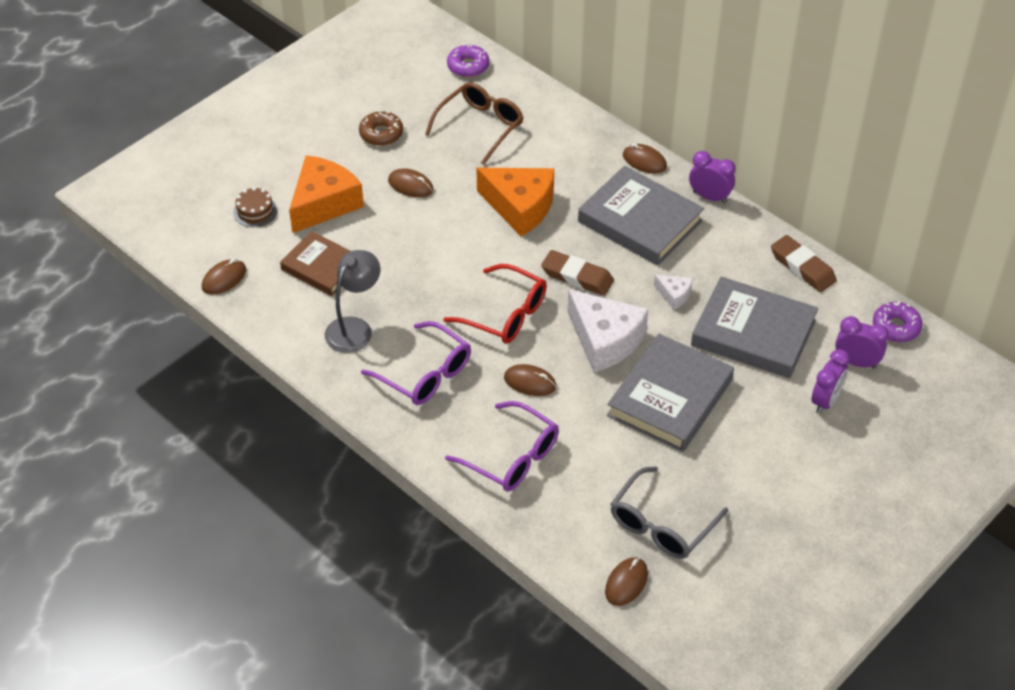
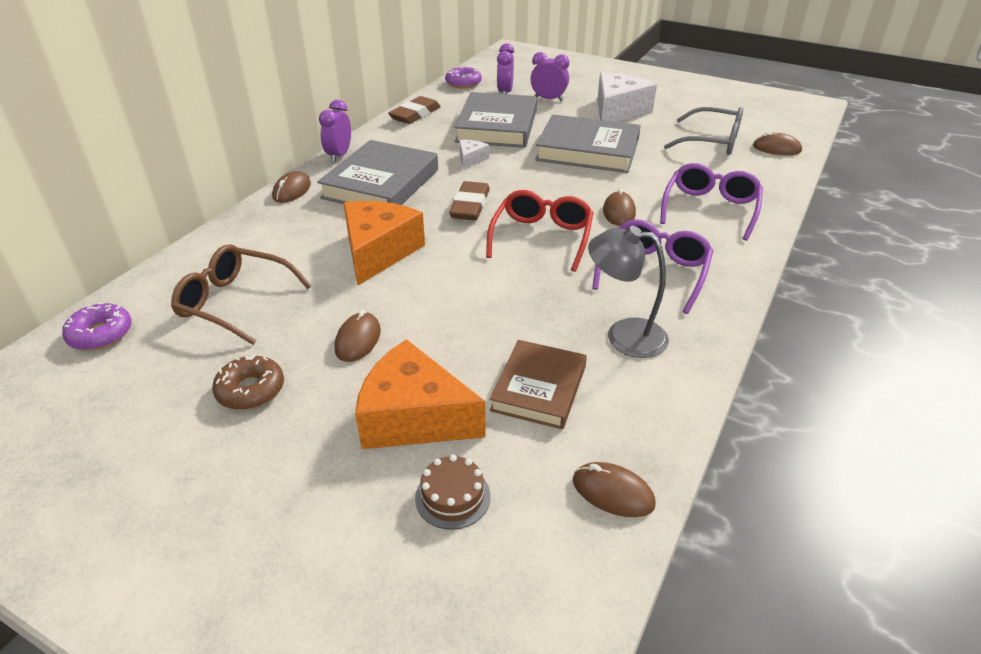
camera: 105 degrees left, 10 degrees down
(605, 340) = (543, 183): white cheese -> white cheese (618, 111)

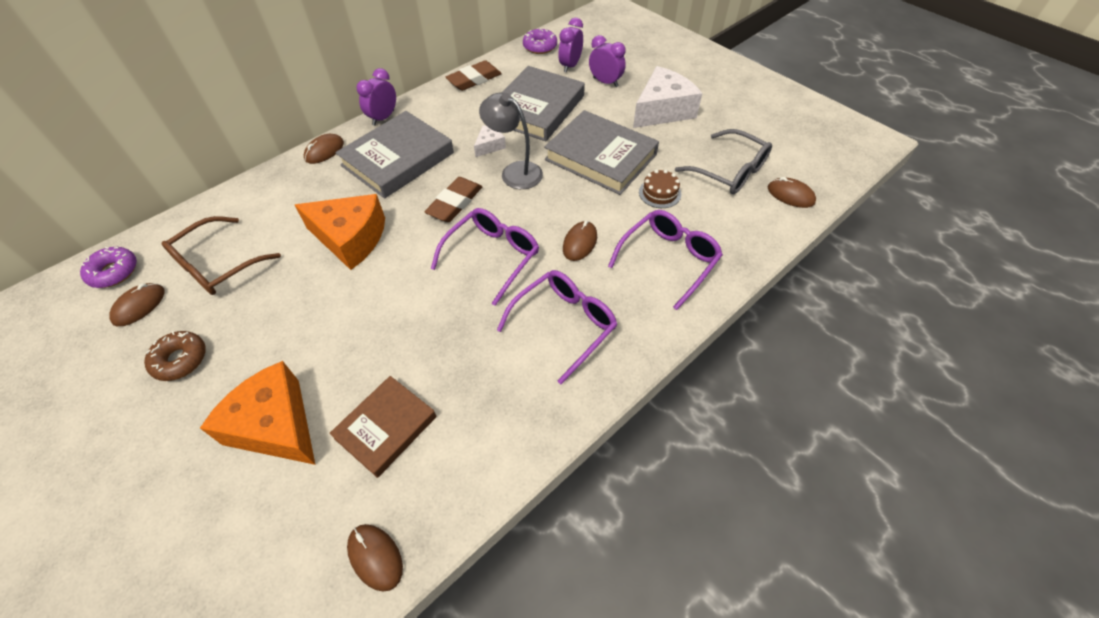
camera: 20 degrees right, 15 degrees up
(235, 302) = (218, 265): brown glasses -> brown glasses turned 90 degrees counterclockwise
(358, 340) = (282, 331): brown mouse -> brown mouse (139, 306)
(378, 252) = (351, 238): orange cheese -> orange cheese turned 75 degrees clockwise
(453, 497) = (257, 516): brown cake -> brown cake (659, 193)
(541, 237) = (492, 257): red glasses -> purple glasses
(624, 335) = (491, 391): grey lamp -> grey lamp (514, 171)

